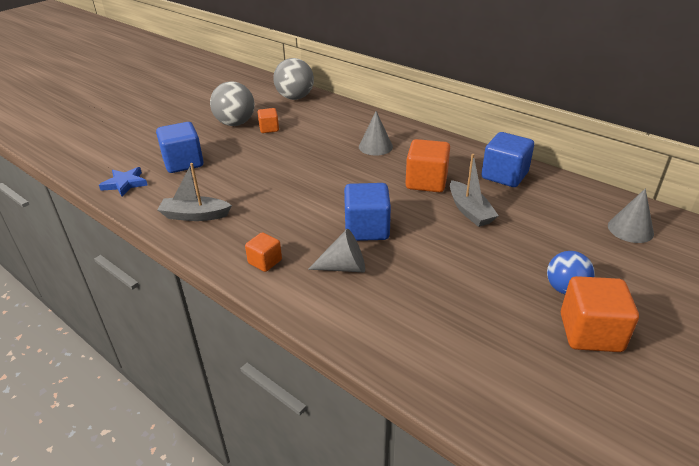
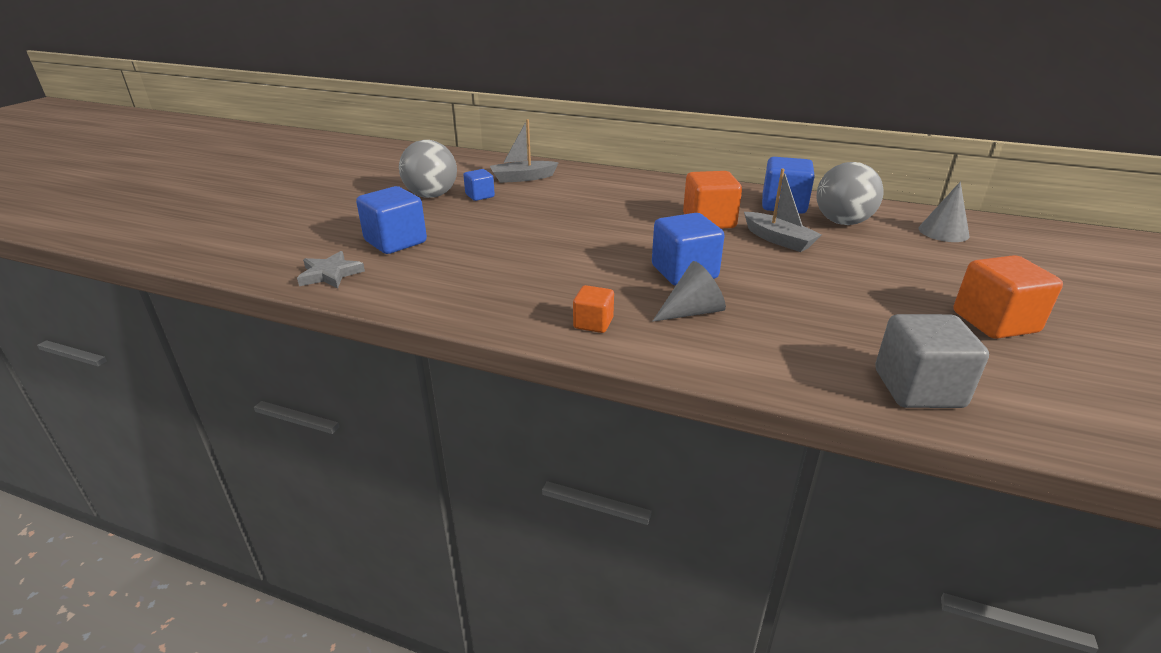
camera: 20 degrees left, 5 degrees down
(125, 184) = (330, 274): blue star -> grey star
(195, 215) = (459, 292): grey boat -> grey boat (522, 178)
(269, 129) = (480, 196): orange cube -> blue cube
(295, 97) = (486, 164): grey ball -> grey ball (842, 222)
(375, 146) = (623, 197): grey cone -> none
(463, 378) = (918, 388): none -> grey cube
(565, 289) = (935, 290): blue ball -> none

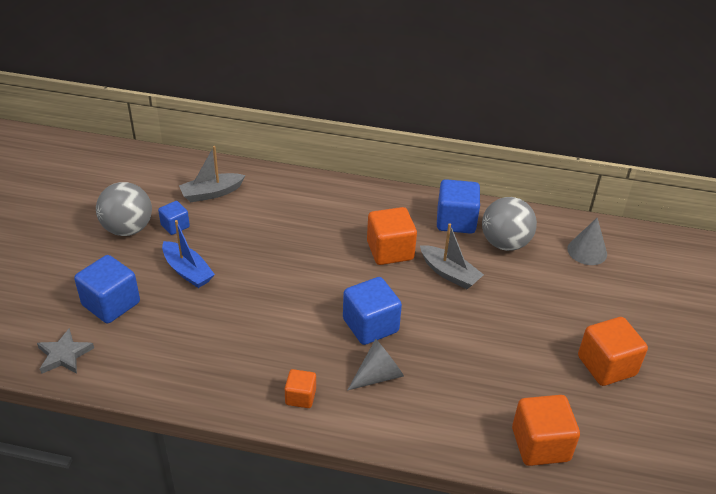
camera: 10 degrees left, 10 degrees up
(484, 224) = (187, 271): none -> blue boat
(918, 388) = (540, 444): grey cube -> orange cube

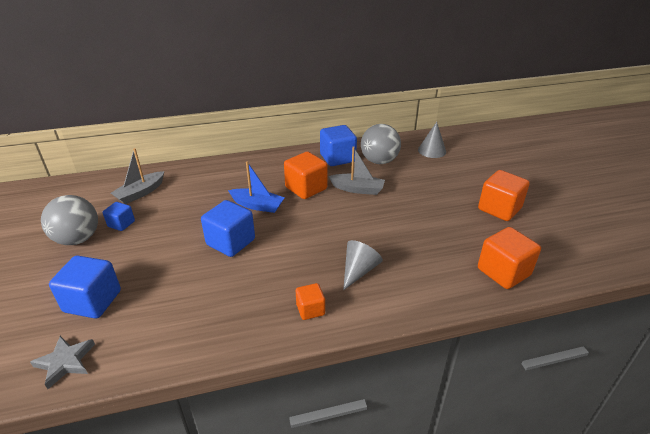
camera: 25 degrees left, 5 degrees down
(187, 271) = (152, 252): blue boat -> blue boat (257, 205)
(370, 325) = (327, 239): blue cube -> blue cube (231, 242)

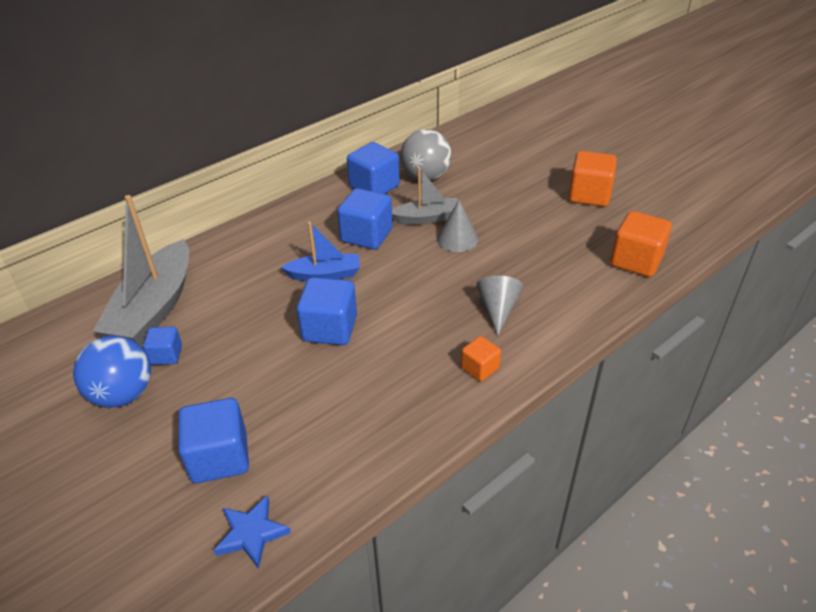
camera: 25 degrees left, 5 degrees up
(65, 362) = (252, 533): grey star -> blue star
(78, 239) = (123, 394): grey ball -> blue ball
(140, 193) = (154, 308): grey boat -> grey boat, size x1.79
(306, 188) = (366, 235): orange cube -> blue cube
(432, 150) = (475, 147): grey cone -> grey cone (457, 239)

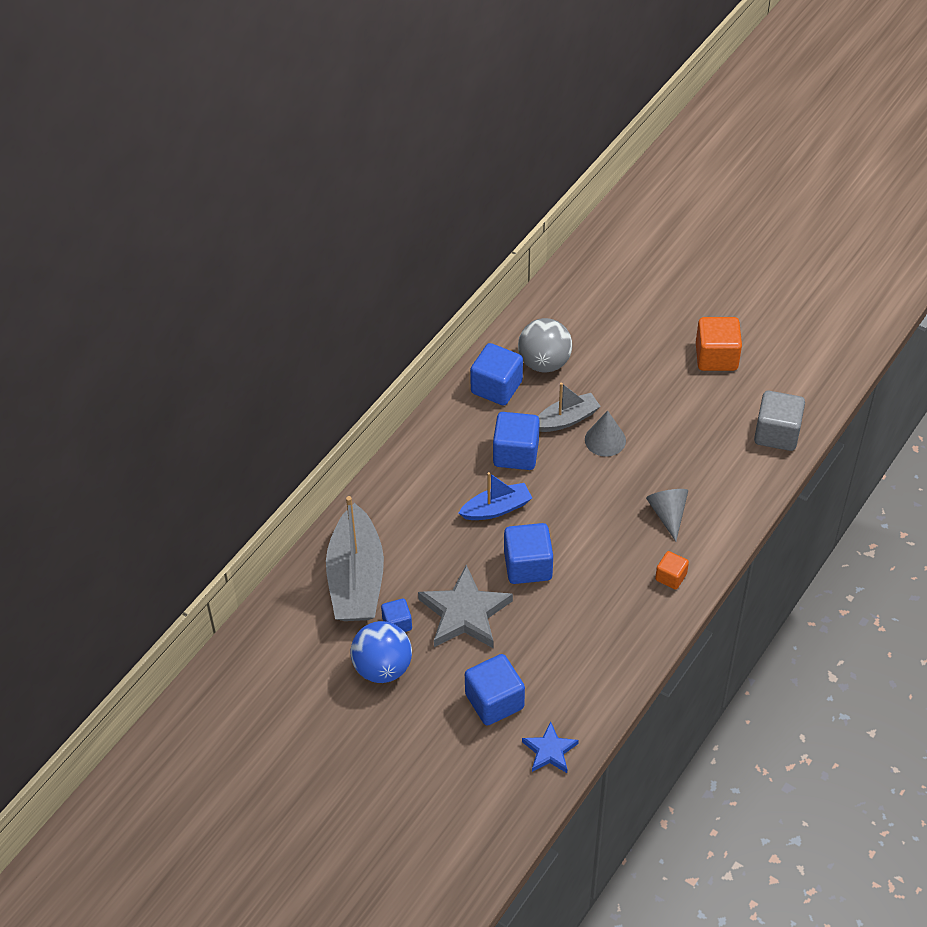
camera: 15 degrees left, 10 degrees up
(241, 359) = (465, 613): none -> grey star
(636, 261) = (776, 433): orange cube -> grey cube

